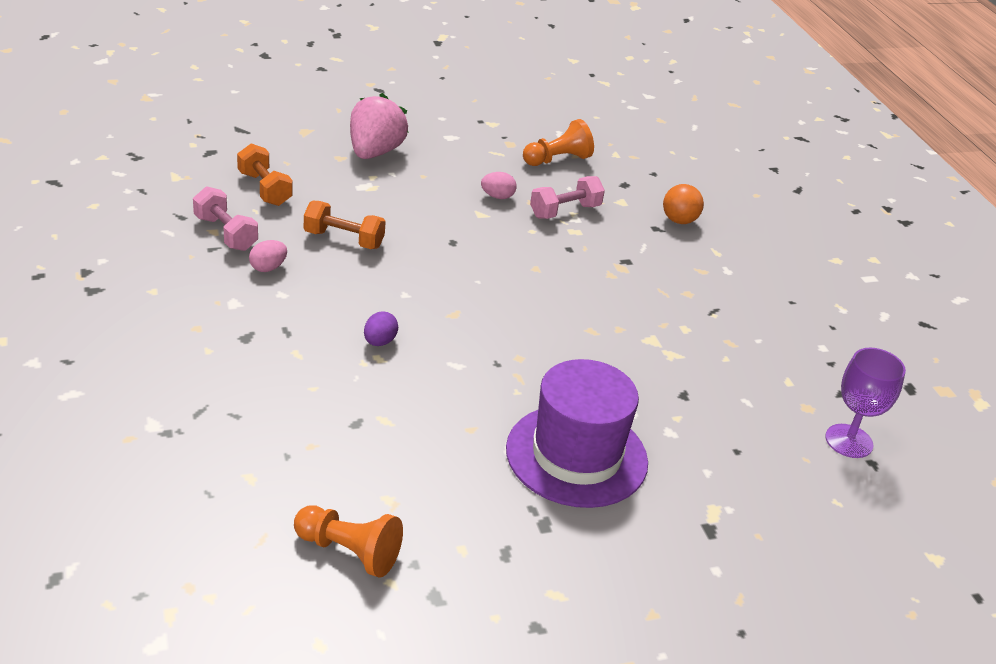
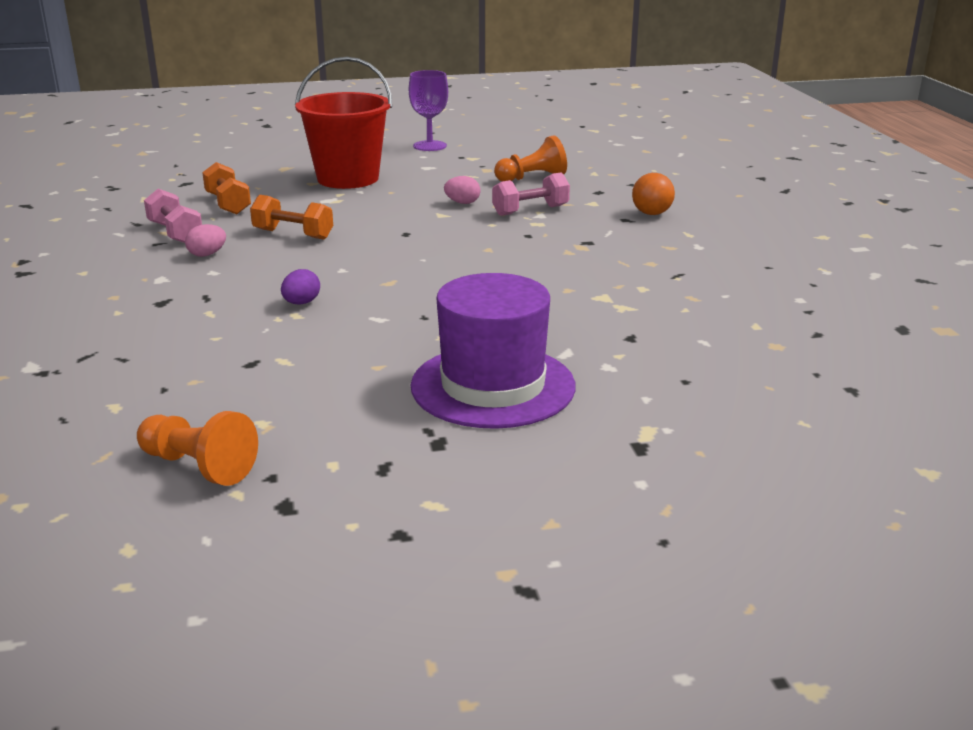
camera: 10 degrees right, 10 degrees down
(375, 152) = (348, 178): pink strawberry -> red bucket
(849, 441) = (823, 371): purple goblet -> purple goblet (429, 146)

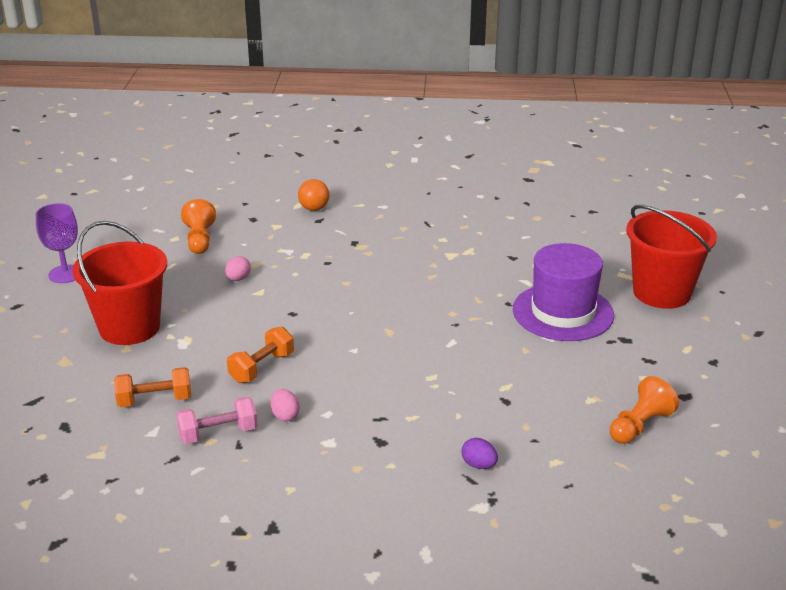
camera: 75 degrees left, 5 degrees up
(301, 303) = (411, 373): purple egg -> purple egg (478, 465)
(530, 210) = (276, 253): pink dumbbell -> none
(611, 471) = (661, 292): none -> red bucket

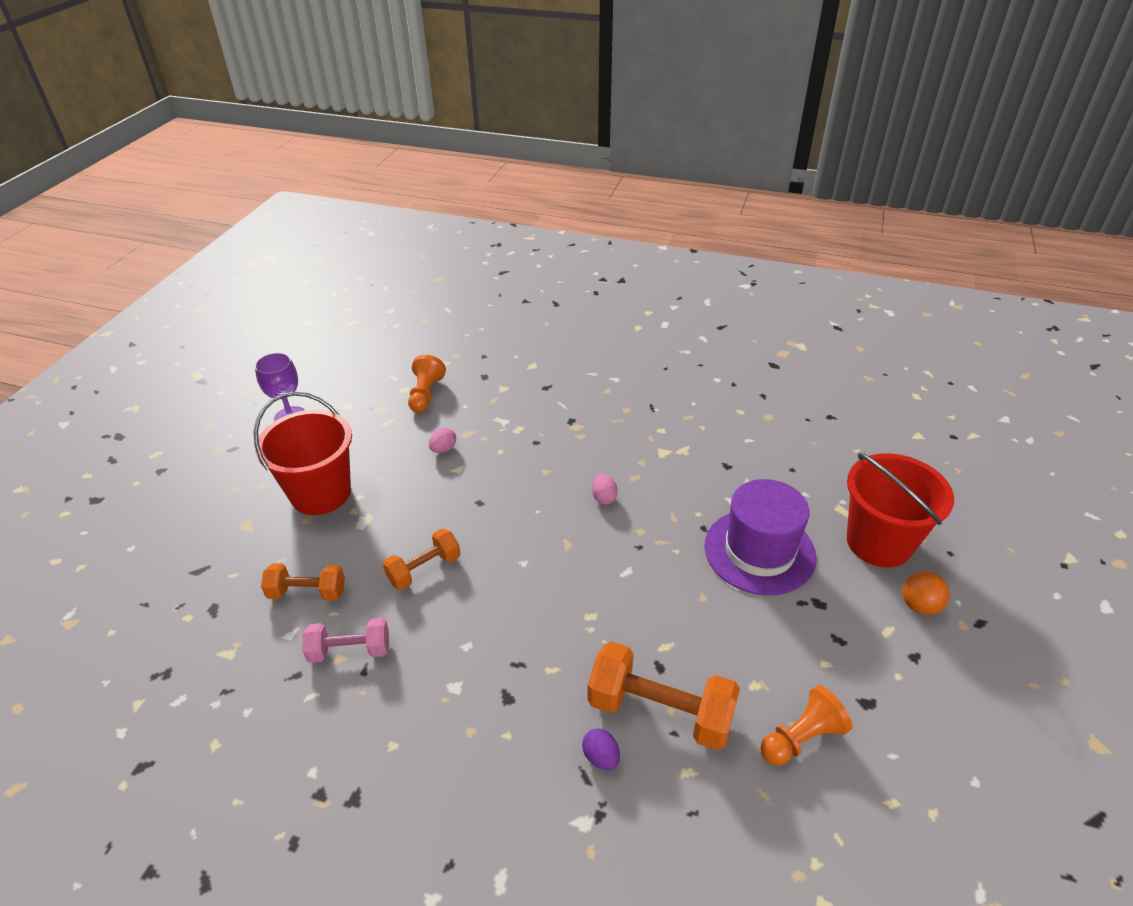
camera: 15 degrees right, 10 degrees up
(285, 415) = (423, 640): pink egg -> pink egg (604, 498)
(314, 209) = (546, 372): orange ball -> orange ball (919, 605)
(517, 428) = (660, 711): none -> orange dumbbell

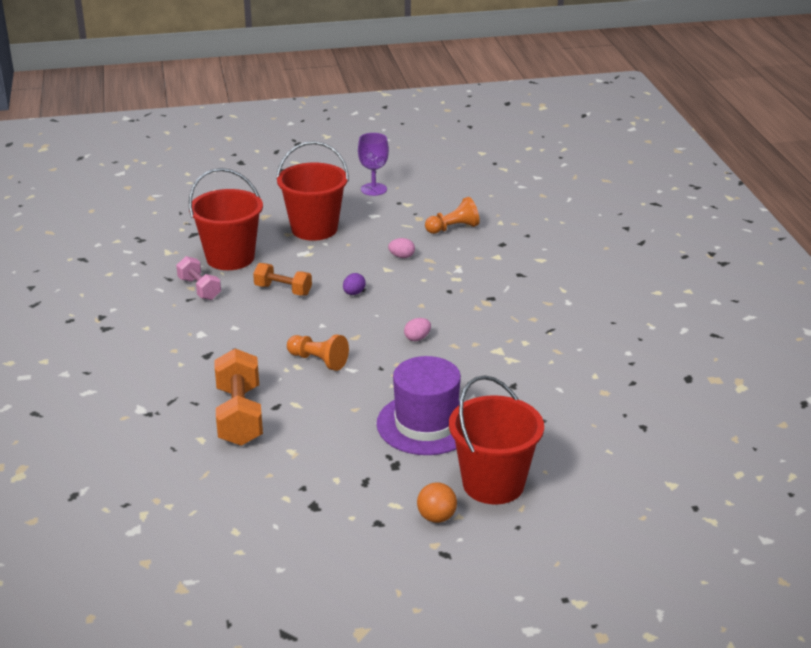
camera: 60 degrees right, 10 degrees down
(307, 592) = (230, 258): orange dumbbell -> red bucket
(601, 757) = (188, 402): purple egg -> purple egg (354, 293)
(801, 738) = (261, 481): orange pawn -> orange pawn (318, 361)

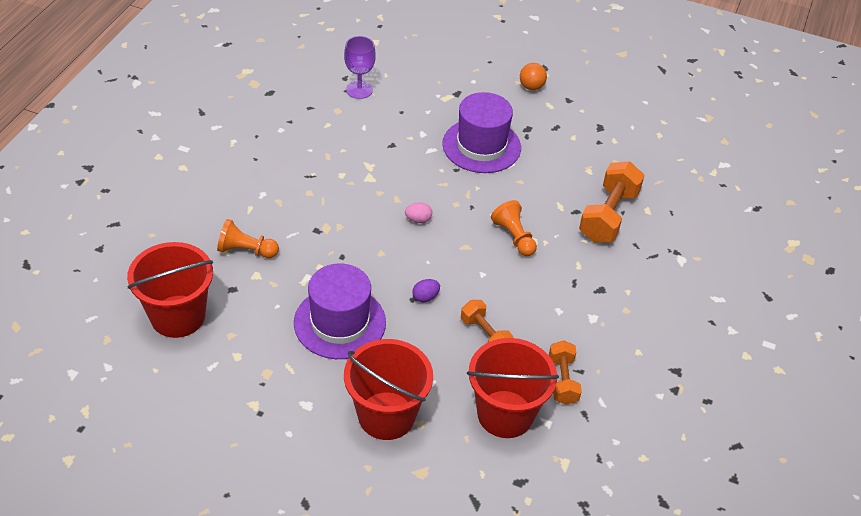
camera: 150 degrees left, 15 degrees up
(199, 289) = (562, 380): pink dumbbell -> orange dumbbell
(373, 189) = (262, 455): purple goblet -> purple goblet (359, 90)
(401, 256) = (339, 322): pink egg -> purple hat
(453, 228) = (251, 337): orange pawn -> orange pawn (246, 250)
(493, 484) = (478, 89): red bucket -> red bucket (178, 316)

